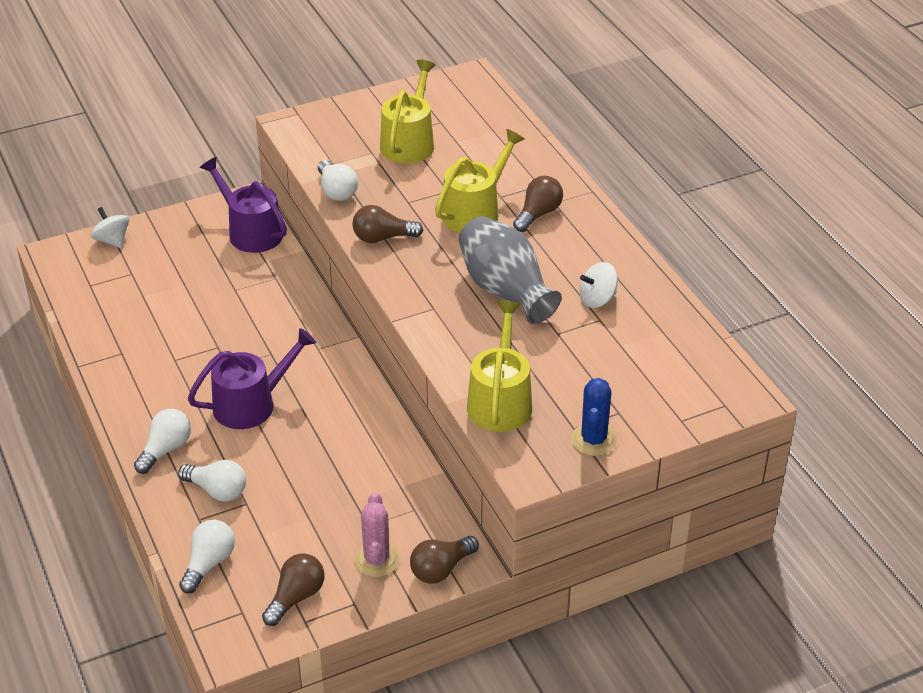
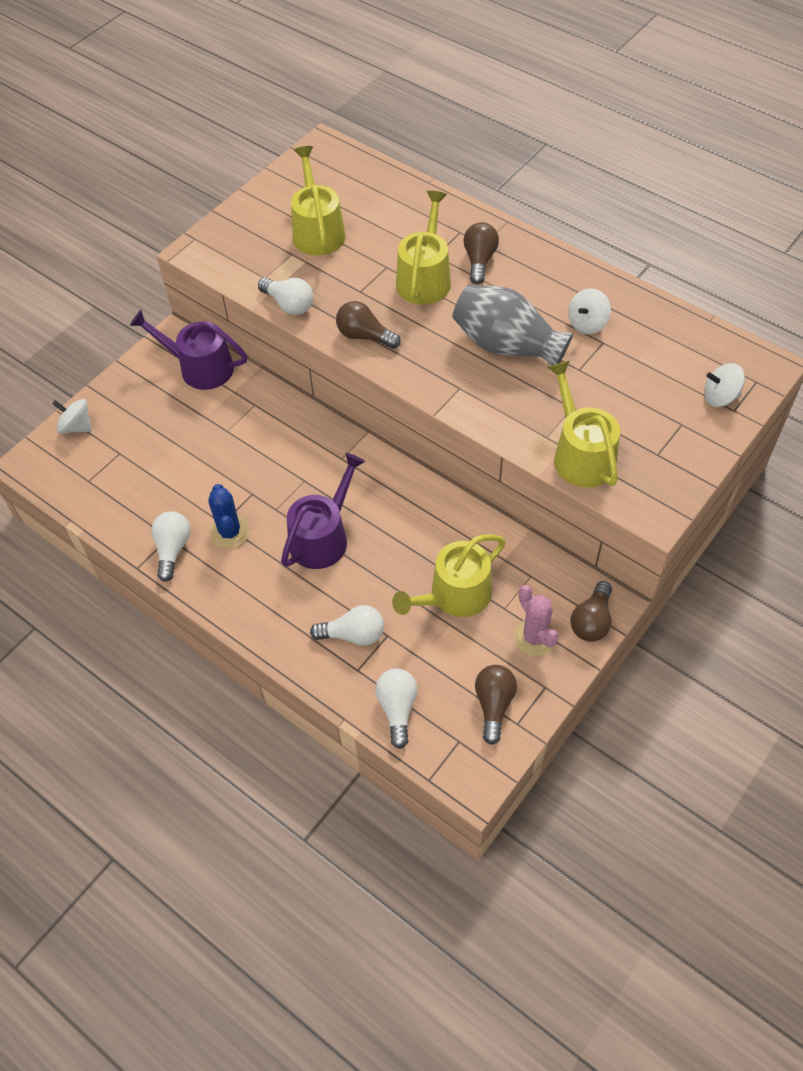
camera: 25 degrees left, 15 degrees up
(166, 449) = (279, 615): white light bulb -> white light bulb (173, 549)
(331, 496) = (455, 595): none -> yellow watering can
(382, 238) = (364, 336): brown light bulb -> brown light bulb turned 60 degrees clockwise
(593, 440) = (681, 459): blue cactus -> blue cactus (230, 532)
(676, 404) = (720, 397): none -> white spinning top

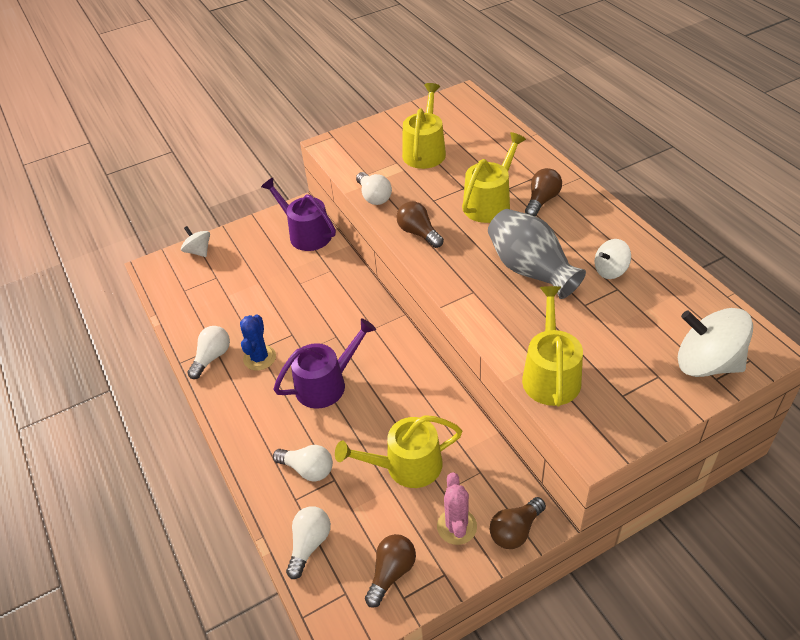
camera: 25 degrees right, 10 degrees down
(720, 397) = (707, 363): white spinning top -> white spinning top, size x1.81

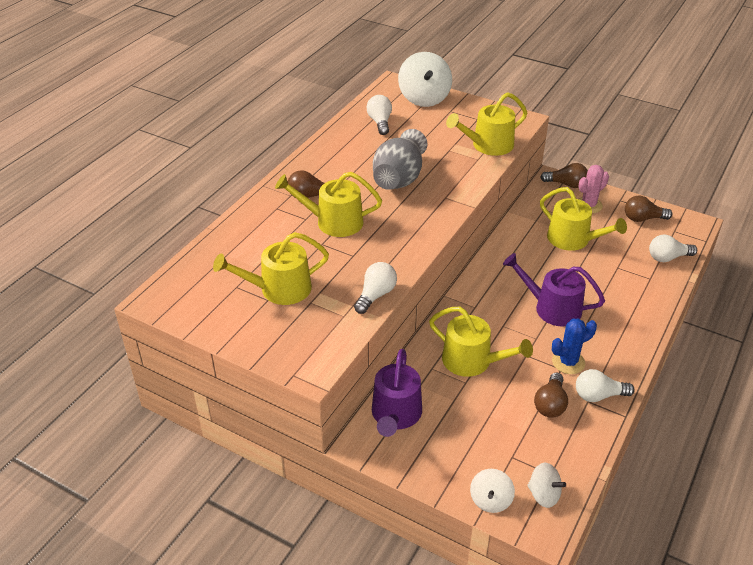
camera: 125 degrees left, 5 degrees down
(308, 469) = (625, 283): white light bulb -> white light bulb (380, 122)
(316, 297) = (472, 361): none -> yellow watering can
(418, 233) = (404, 248): brown light bulb -> brown light bulb (550, 404)
(610, 270) = (370, 146): white spinning top -> white spinning top (543, 495)

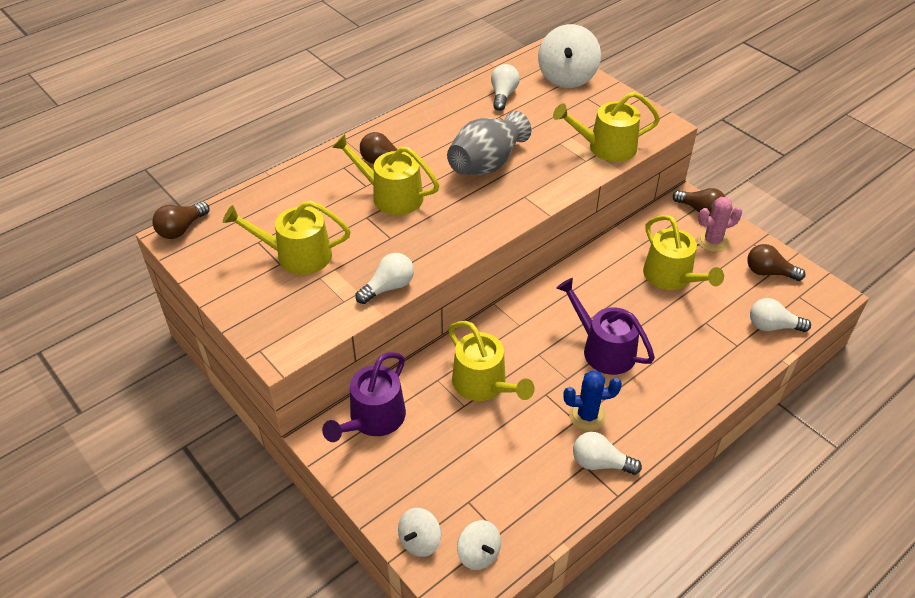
camera: 20 degrees right, 5 degrees up
(550, 404) = (541, 457): brown light bulb -> brown light bulb (181, 229)

